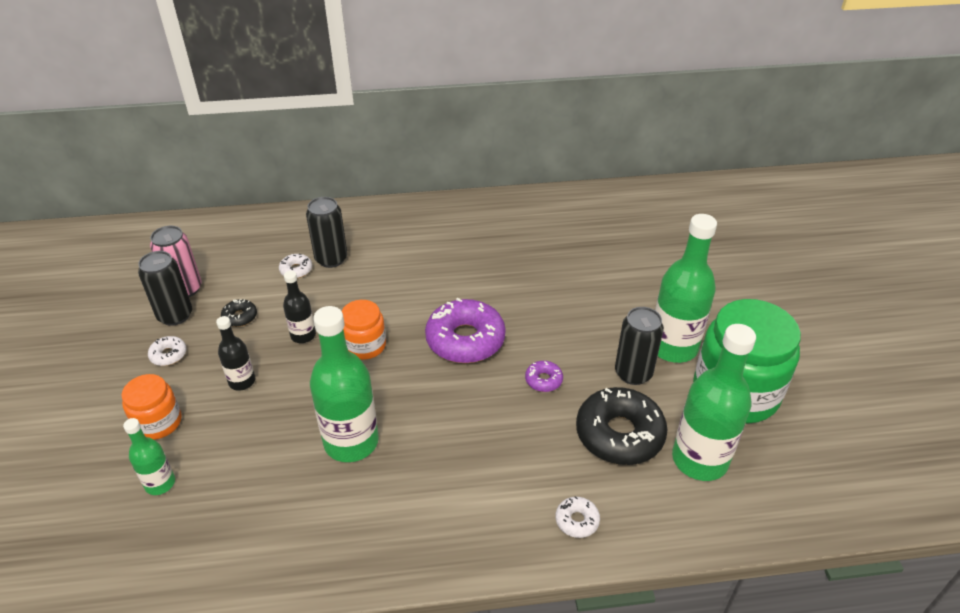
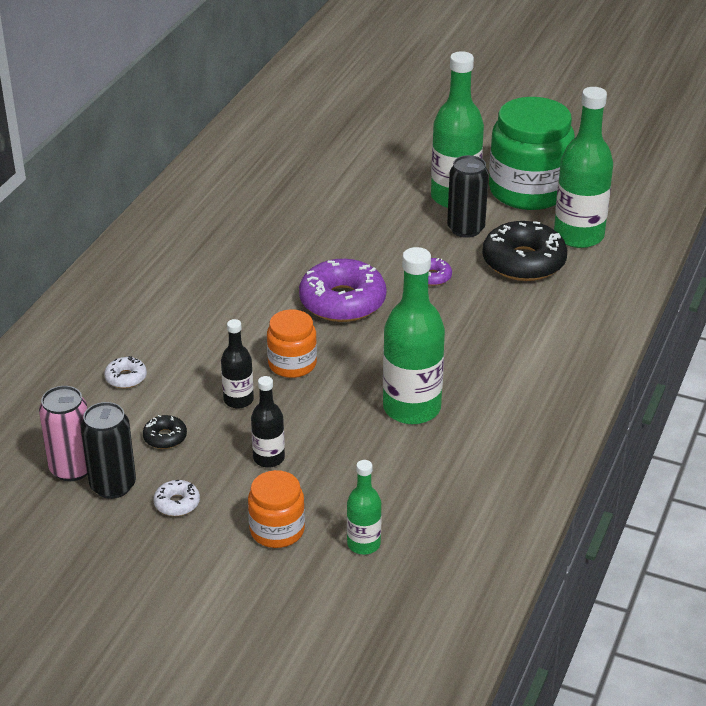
camera: 60 degrees left, 5 degrees down
(331, 259) = (133, 348): black can -> none
(577, 520) = (590, 315): white donut -> none

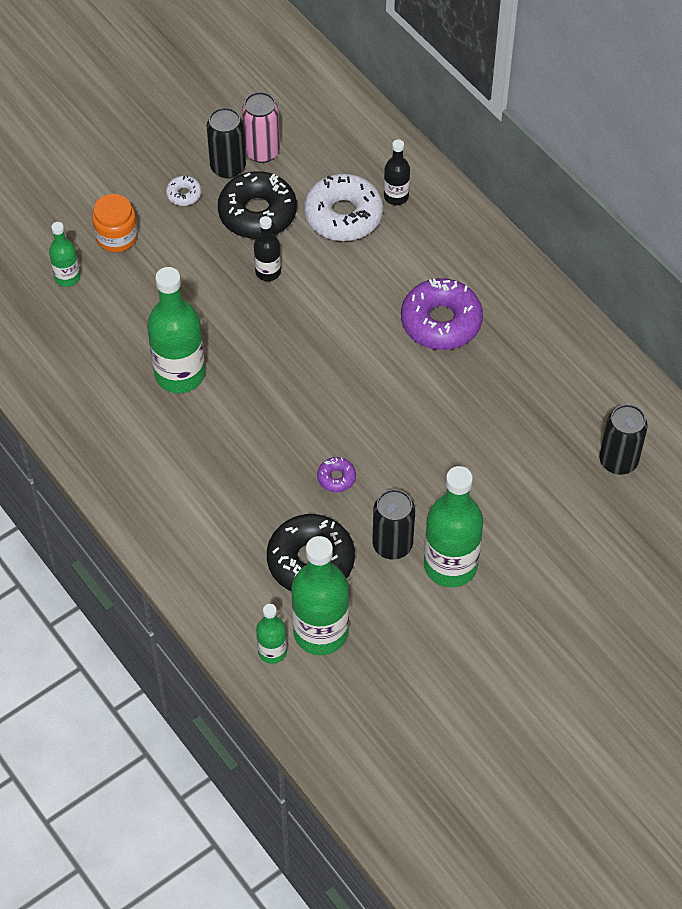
camera: 120 degrees right, 20 degrees up
(126, 378) = (343, 215): white donut -> white donut, size x2.21
(165, 437) = (257, 213): black donut -> black donut, size x2.21
(269, 458) = (190, 262): black bottle -> black bottle (396, 196)
(283, 154) = (618, 461): none -> black can
(292, 364) = (287, 323): orange jar -> none
(342, 301) = (345, 394): purple donut -> purple donut (441, 322)
(528, 191) = (423, 636): green jar -> none
(621, 252) = (272, 651): none -> green bottle

